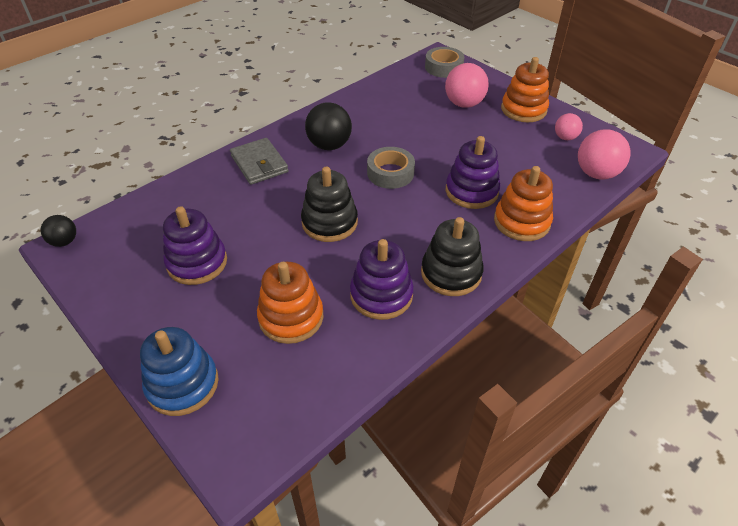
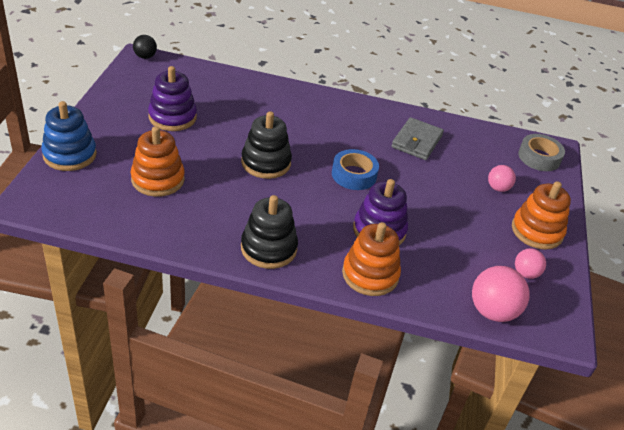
camera: 50 degrees right, 5 degrees down
(259, 164) = (295, 104): grey wallet -> grey wallet (416, 141)
(329, 145) = (353, 130): black ball -> none
(381, 295) = (214, 217): purple stacking toy -> none
(390, 173) = (354, 175): grey tape -> blue tape
(464, 104) = (498, 188): pink ball -> pink ball, size x0.58

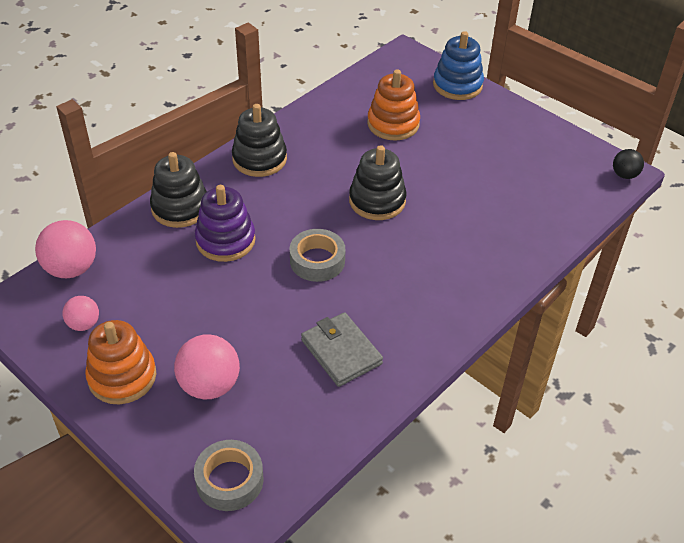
camera: 125 degrees right, 5 degrees up
(172, 117) = (490, 161): purple stacking toy -> none
(354, 175) = (317, 261): blue tape -> grey tape
(370, 274) = (180, 208): orange stacking toy -> black stacking toy
(498, 188) = (209, 385): pink ball -> pink ball, size x1.72

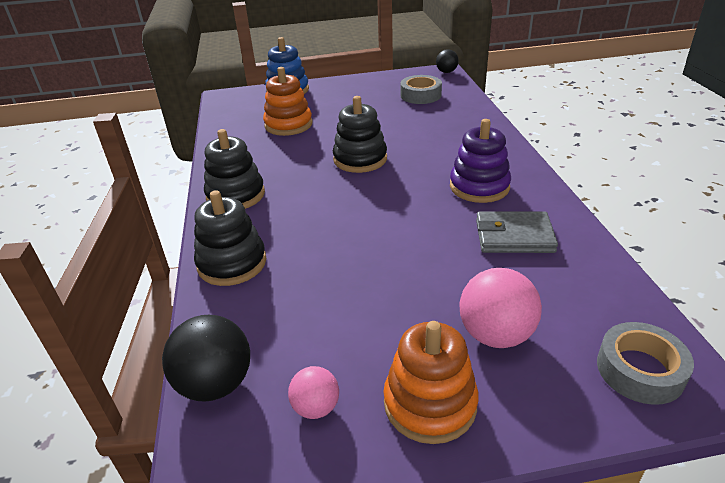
camera: 50 degrees left, 10 degrees down
(71, 268) = (216, 384): pink ball -> black ball
(225, 240) = (310, 251): purple stacking toy -> purple stacking toy (479, 187)
(317, 261) = (394, 210): grey tape -> grey tape (420, 95)

